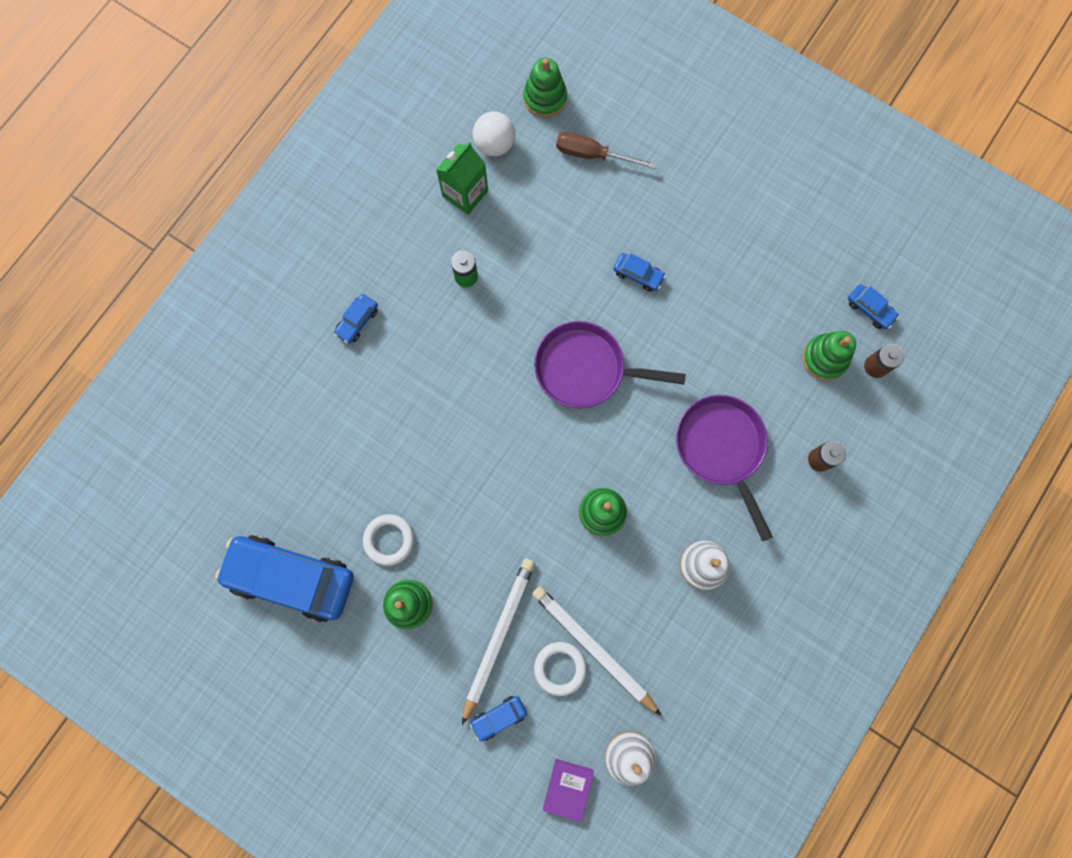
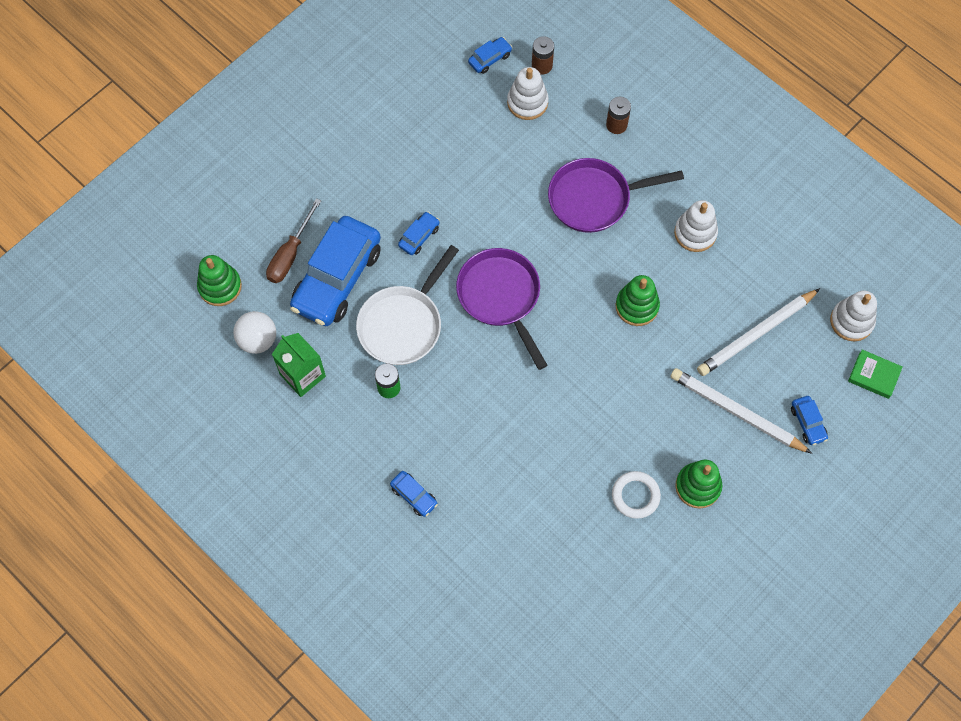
camera: 80 degrees left, 10 degrees down
(291, 578) = (659, 591): blue car -> blue car (337, 278)
(536, 277) = (403, 324): none -> white pan
(560, 668) = (770, 365): white ring -> none
(568, 789) = (874, 375): purple book -> green book
(585, 369) = (501, 297): purple pan -> purple pan turned 135 degrees clockwise
(824, 358) = (527, 102): green stacking toy -> white stacking toy

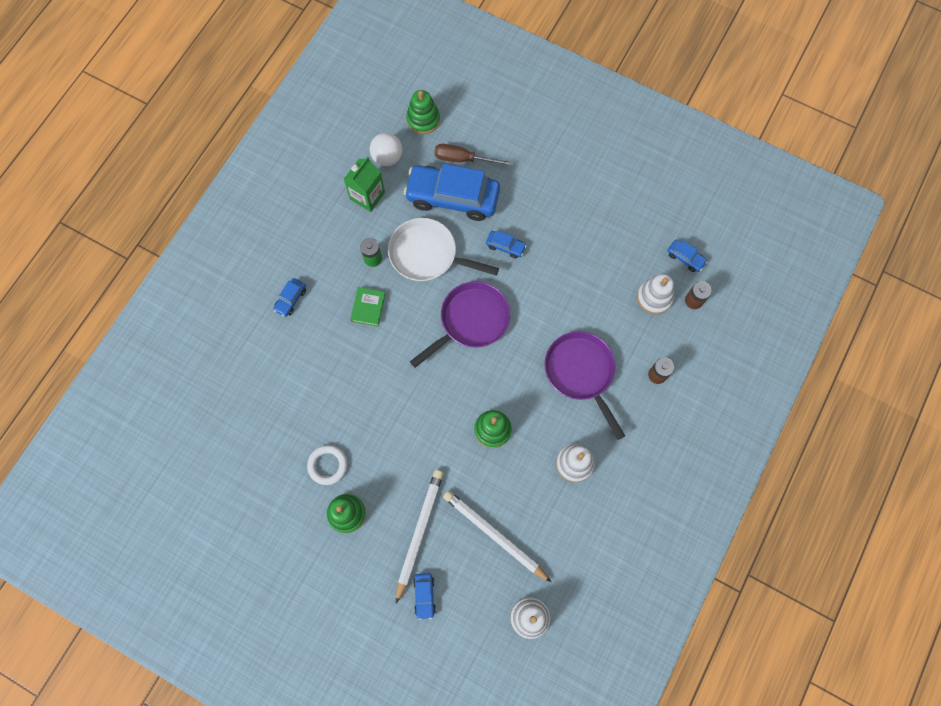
camera: 75 degrees right, 5 degrees up
(808, 423) = (424, 596): blue car -> blue car turned 60 degrees counterclockwise
(874, 375) = (483, 647): green book -> green book (368, 307)

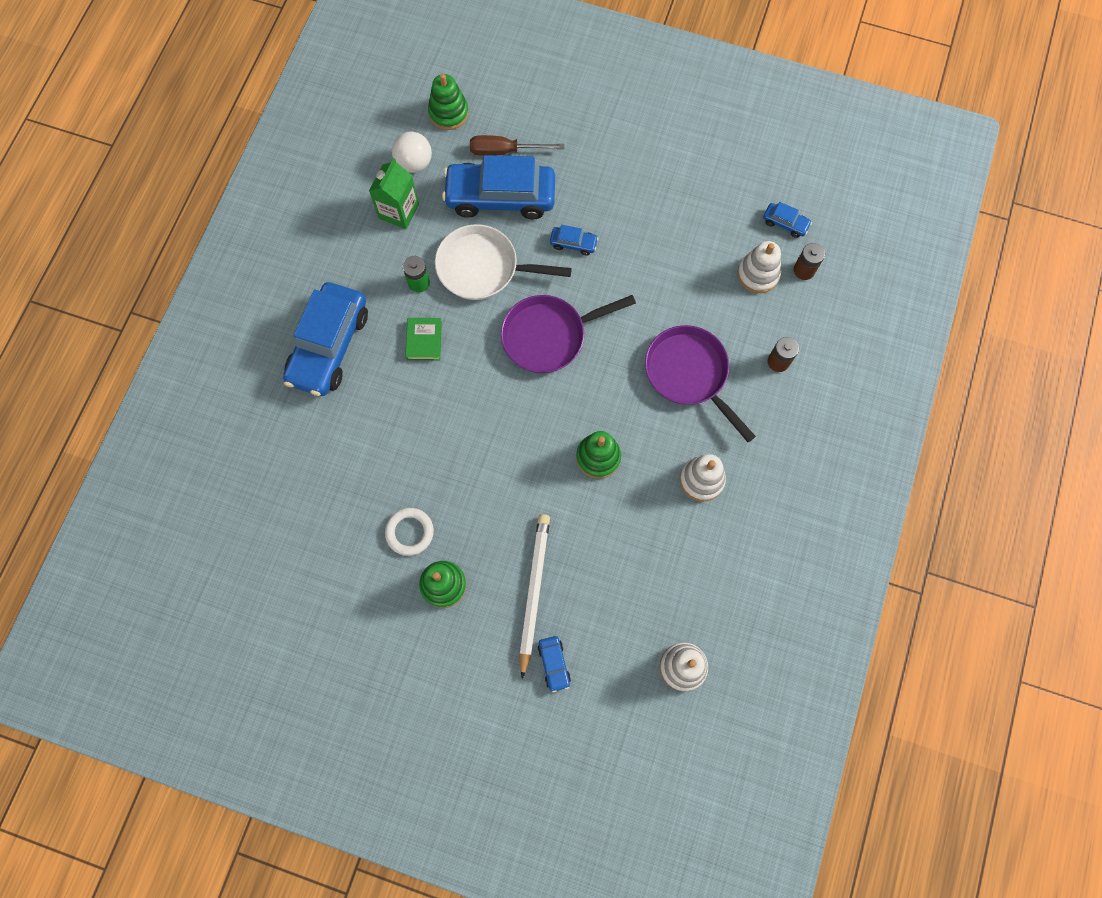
camera: 10 degrees left, 0 degrees up
(291, 299) = (329, 346): blue car -> blue car, size x2.39
(471, 321) = (549, 336): purple pan -> purple pan turned 150 degrees counterclockwise
(494, 535) = (623, 579): white pencil -> none

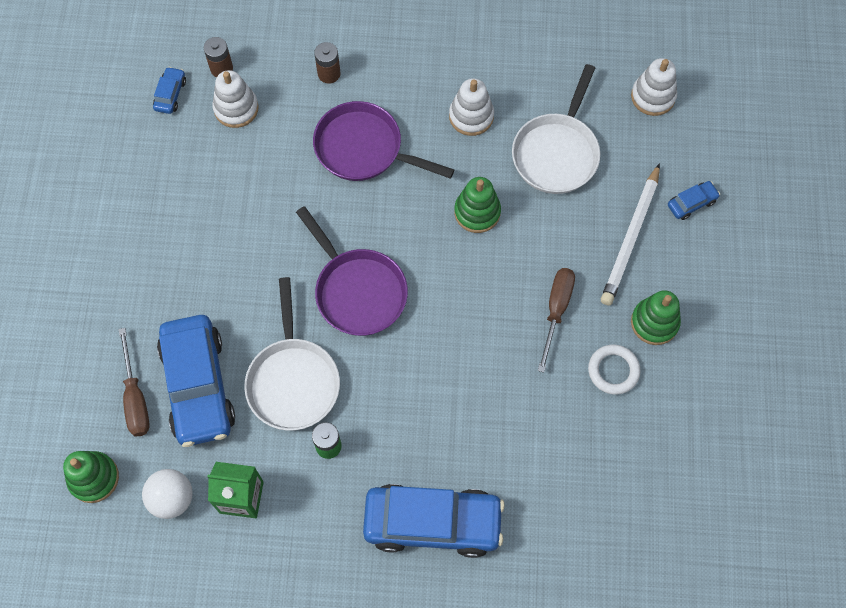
camera: 105 degrees left, 5 degrees down
(424, 340) = (397, 419): green book -> none
(481, 499) = (556, 310): none -> brown screwdriver
(533, 591) = (630, 238): white pencil -> white pencil turned 60 degrees counterclockwise
(573, 243) = (240, 293): blue car -> none
(642, 549) = (557, 153): none -> white pan
(689, 374) = (364, 149): purple pan -> purple pan turned 75 degrees clockwise

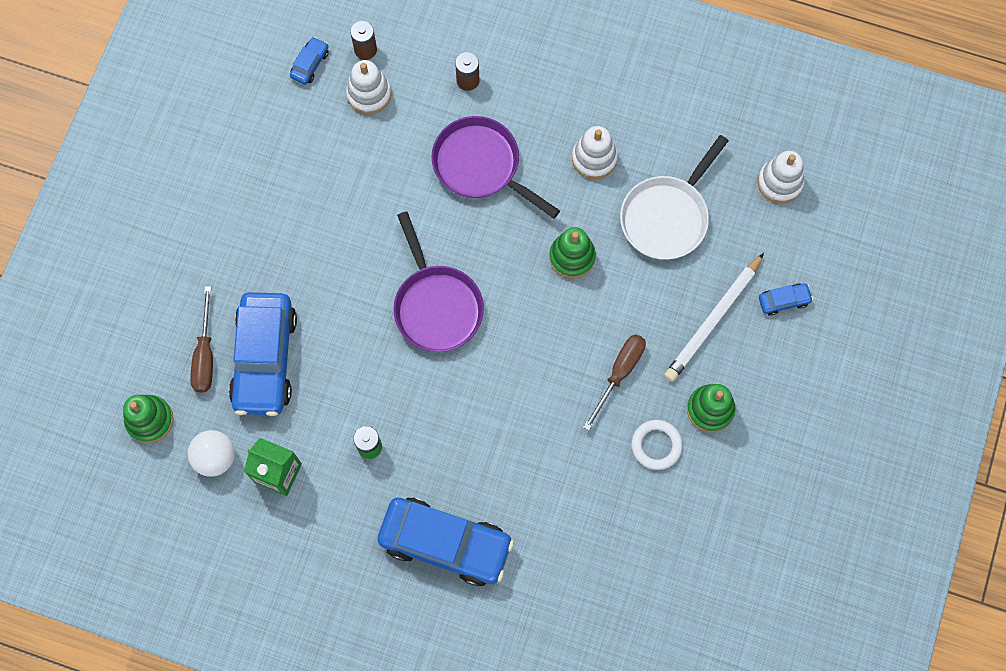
camera: 15 degrees right, 5 degrees up
(293, 380) = (353, 376): white pan -> none

